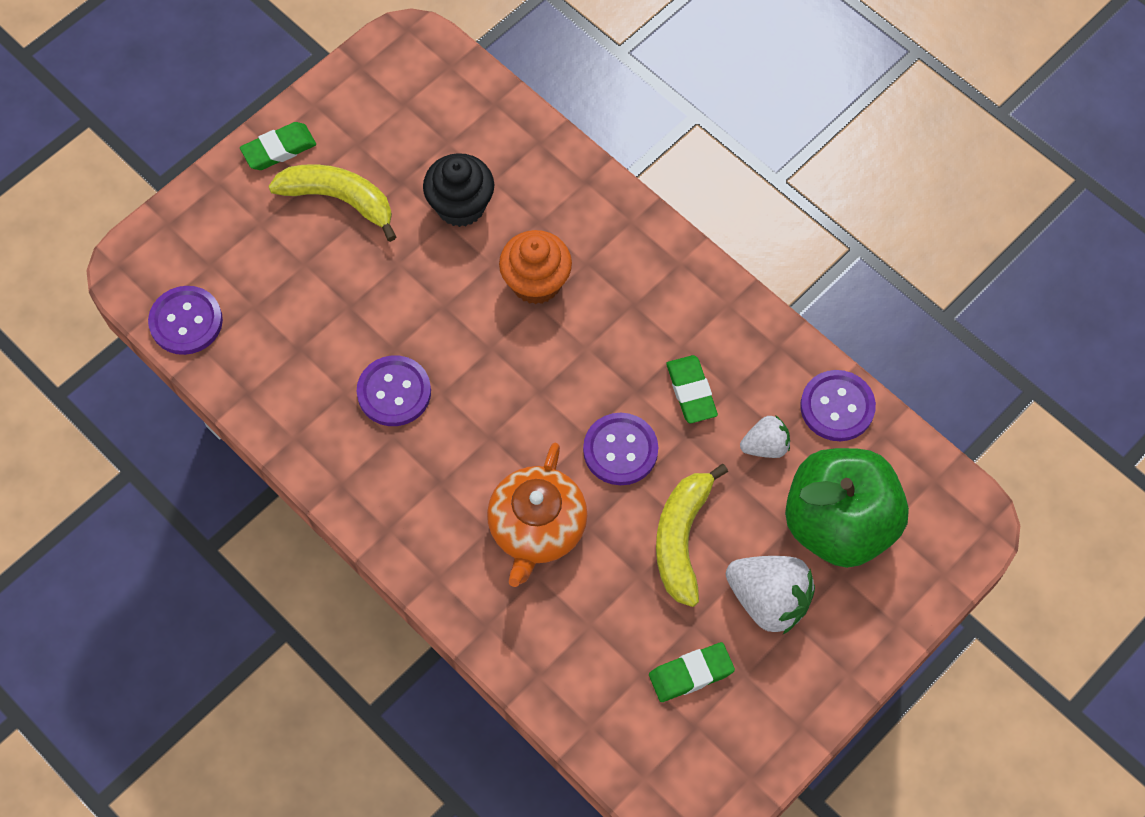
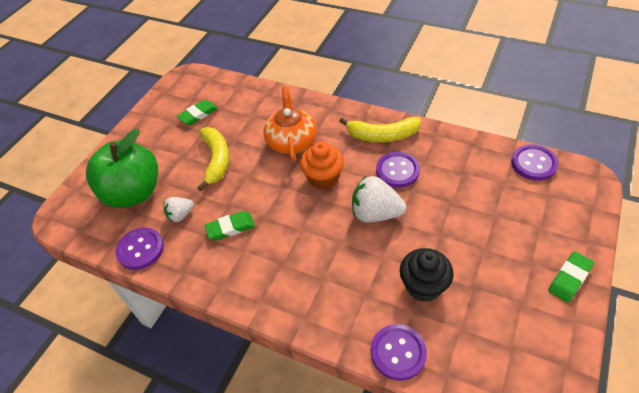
camera: 165 degrees right, 15 degrees down
(339, 200) = (503, 260): yellow banana -> yellow banana (382, 135)
(536, 282) = (349, 255): orange cupcake -> orange cupcake (323, 178)
(620, 450) = (261, 186): purple button -> purple button (398, 352)
(691, 391) = (230, 228): green eraser -> green eraser turned 75 degrees counterclockwise
(768, 600) = (166, 151): white strawberry -> white strawberry (375, 213)

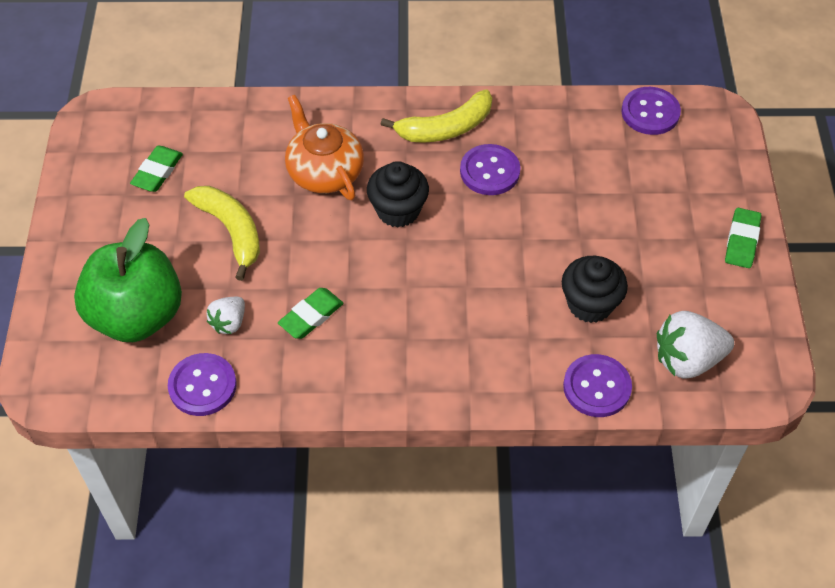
camera: 30 degrees left, 5 degrees up
(323, 178) = (398, 210): orange cupcake -> black cupcake
(375, 213) = (490, 236): white strawberry -> white strawberry (687, 359)

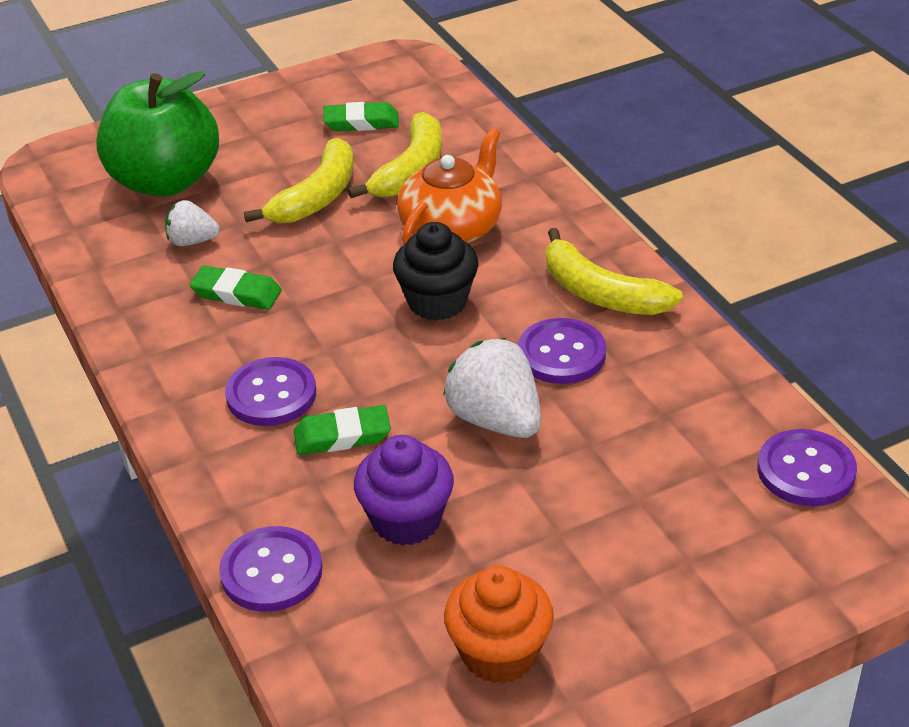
camera: 65 degrees right, 15 degrees down
(202, 386) = (100, 255): purple button -> purple button (271, 394)
(241, 167) = (411, 170): none -> yellow banana
(590, 304) = (406, 520): black cupcake -> purple cupcake
(687, 359) = (374, 654): white strawberry -> white strawberry (495, 420)
(714, 302) = (499, 653): none -> orange cupcake
(742, 241) = (641, 651): green eraser -> green eraser (342, 436)

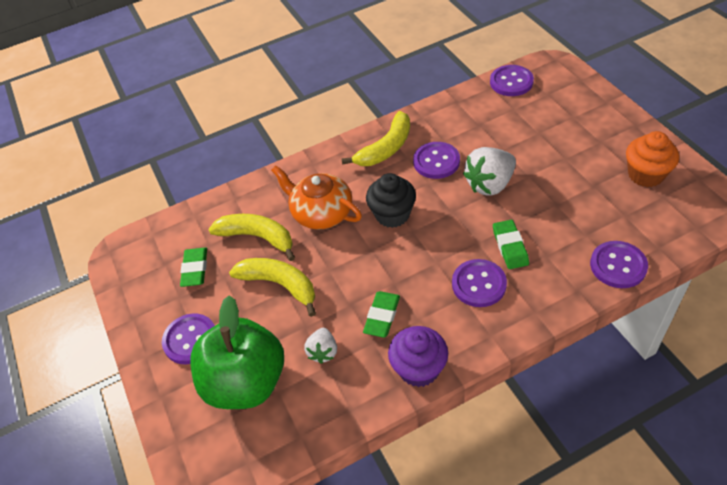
camera: 85 degrees left, 10 degrees up
(243, 131) = (190, 340): none -> purple button
(406, 520) = (569, 214): purple cupcake -> purple cupcake (419, 369)

